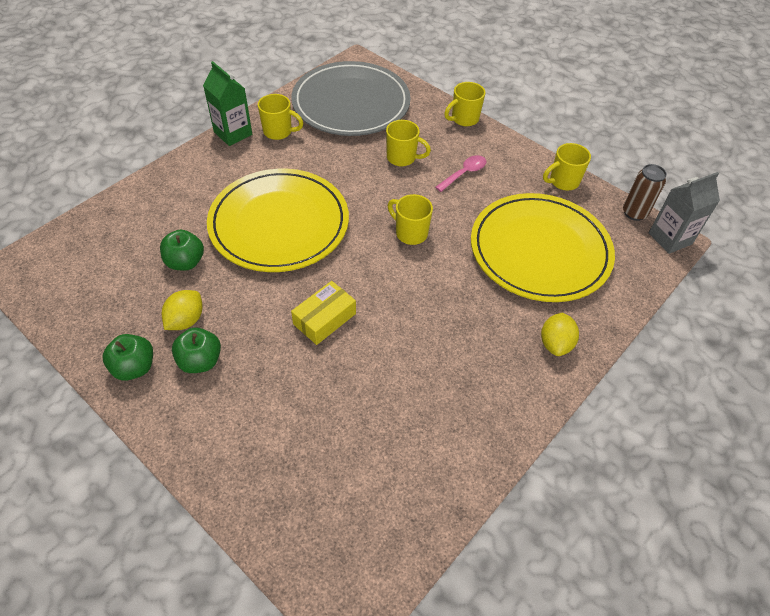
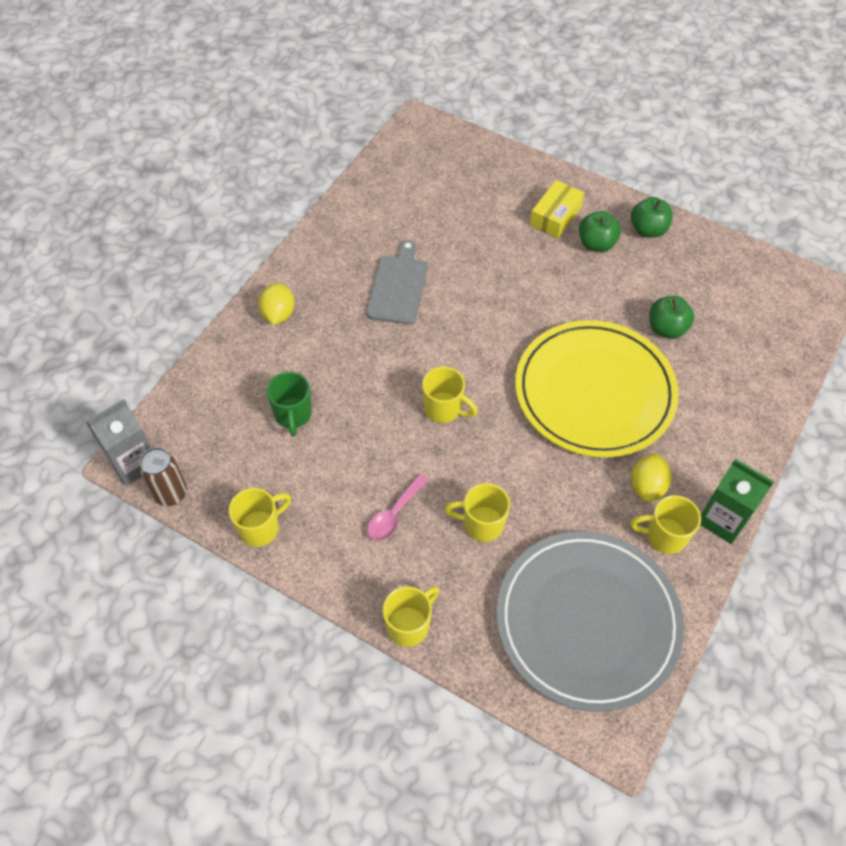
camera: 170 degrees right, 5 degrees up
(186, 320) = (630, 274): yellow lemon -> yellow lemon (647, 486)
(324, 319) = (504, 298): yellow box -> yellow box (555, 216)
(429, 351) = (398, 286): none -> grey cutting board
(540, 250) = (293, 415): yellow plate -> green mug

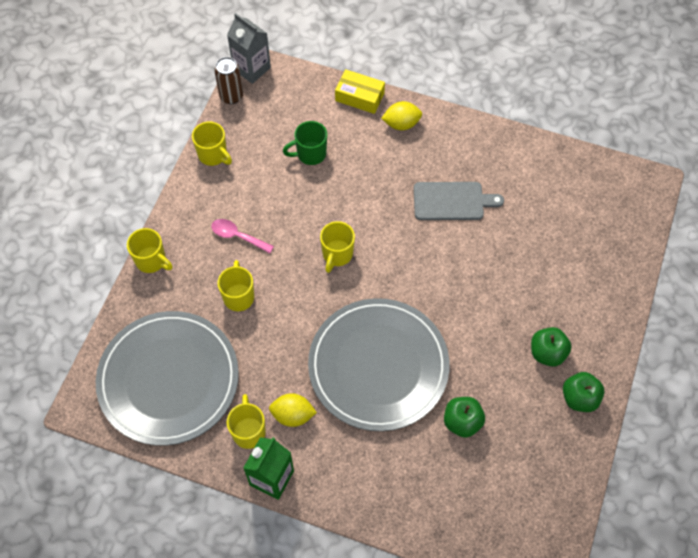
camera: 80 degrees right, 5 degrees up
(555, 216) = (571, 314): yellow box -> yellow box (359, 97)
(594, 392) = (378, 366): yellow plate -> grey plate

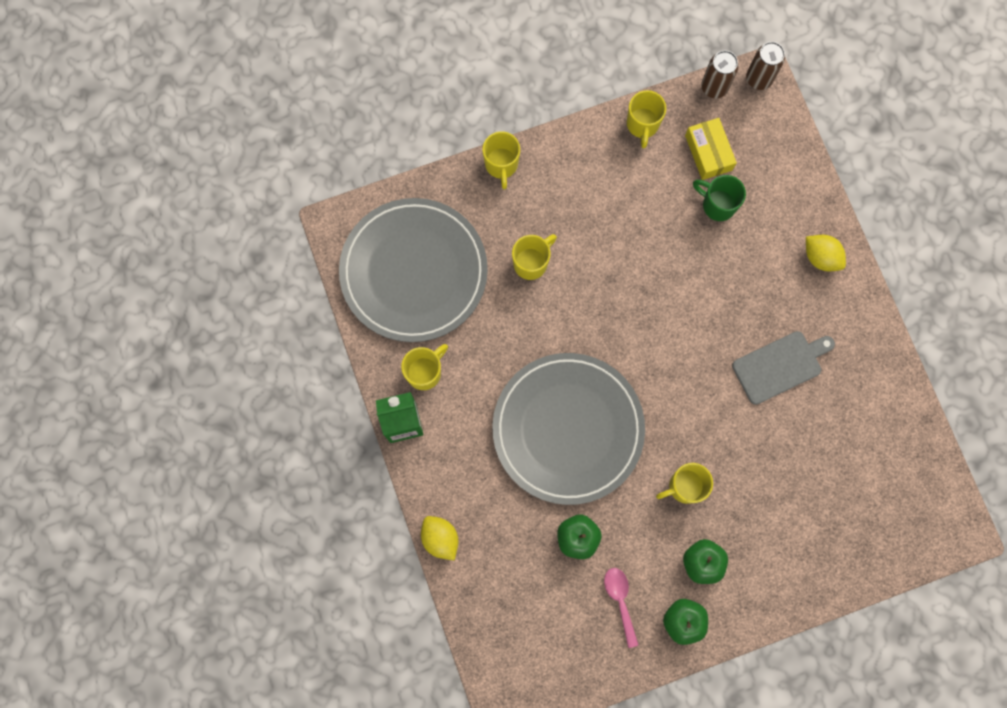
camera: 50 degrees right, 15 degrees up
(237, 236) = (584, 213): pink spoon -> pink spoon (620, 601)
(251, 68) = (759, 79): grey carton -> brown can
(293, 415) = (467, 395): yellow lemon -> yellow lemon (440, 538)
(337, 255) = (640, 310): yellow mug -> yellow mug (684, 486)
(359, 97) = (815, 197): yellow box -> yellow box (708, 153)
(452, 201) = (780, 366): grey cutting board -> grey cutting board turned 75 degrees counterclockwise

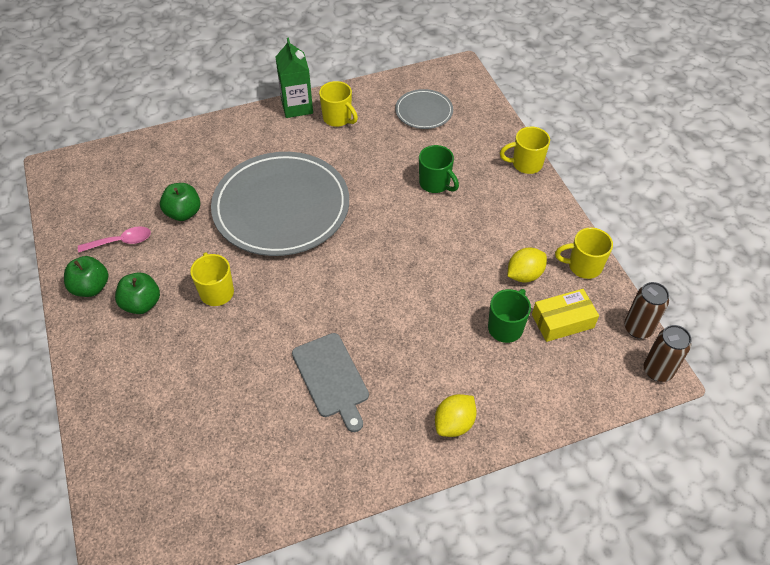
camera: 90 degrees right, 25 degrees down
(414, 272) = (424, 111): grey plate -> grey plate, size x0.47
(440, 538) = (200, 128): yellow lemon -> yellow lemon (524, 275)
(531, 263) = (435, 184): yellow mug -> green mug

